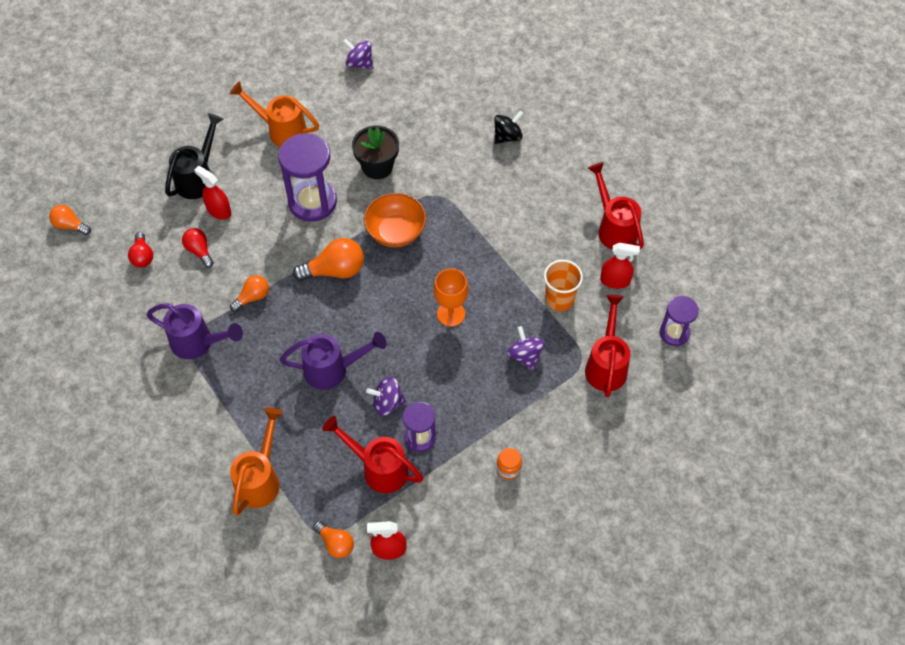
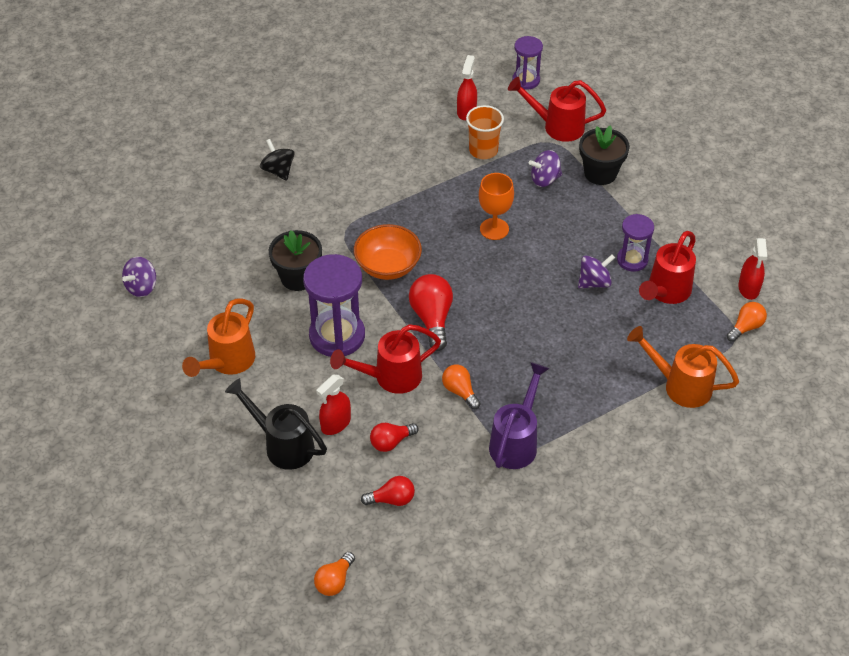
camera: 85 degrees left, 10 degrees down
(333, 369) = (555, 323): purple watering can -> none
(335, 270) = (432, 318): orange light bulb -> red light bulb
(387, 403) = (594, 282): purple spinning top -> purple spinning top turned 120 degrees counterclockwise
(508, 469) = (663, 200): orange jar -> none
(541, 407) = (600, 173): none -> black flower pot
(614, 227) = (405, 106): red watering can -> red watering can (390, 377)

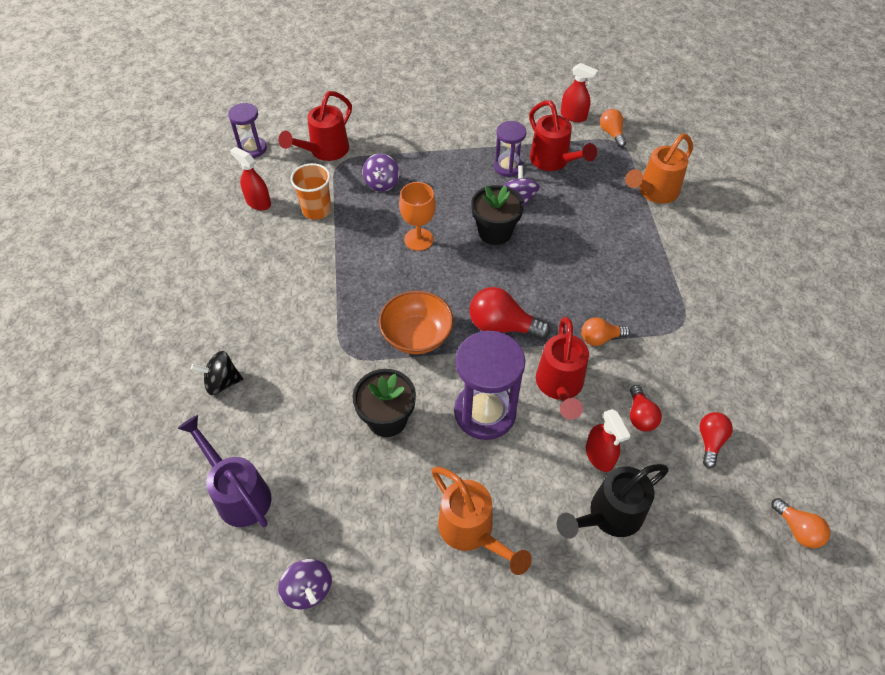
camera: 65 degrees left, 5 degrees up
(516, 441) = (673, 319): purple watering can -> purple watering can (238, 493)
(600, 173) = (399, 147): black flower pot -> black flower pot (495, 232)

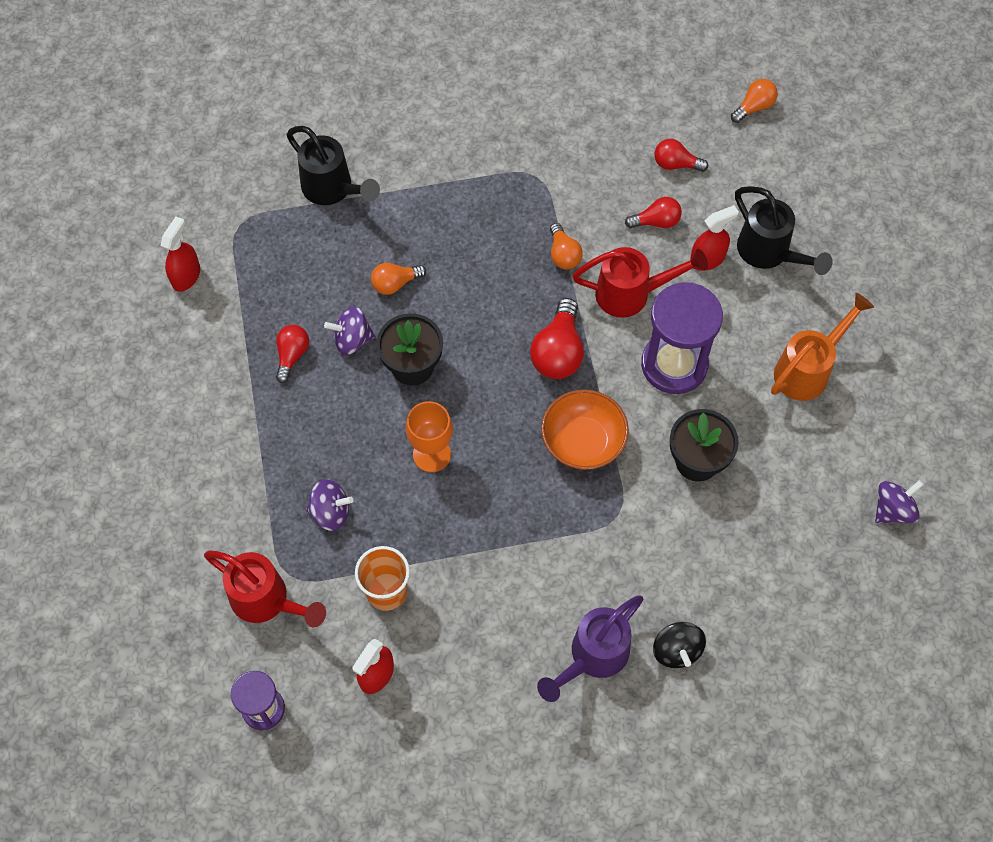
camera: 95 degrees left, 10 degrees up
(238, 493) = (809, 598): purple watering can -> purple watering can (592, 657)
(507, 167) = (292, 355): purple hourglass -> red light bulb
(553, 162) = (280, 300): red watering can -> none
(611, 133) = (222, 231): orange light bulb -> orange light bulb (395, 283)
(653, 192) = (333, 190): orange watering can -> black watering can

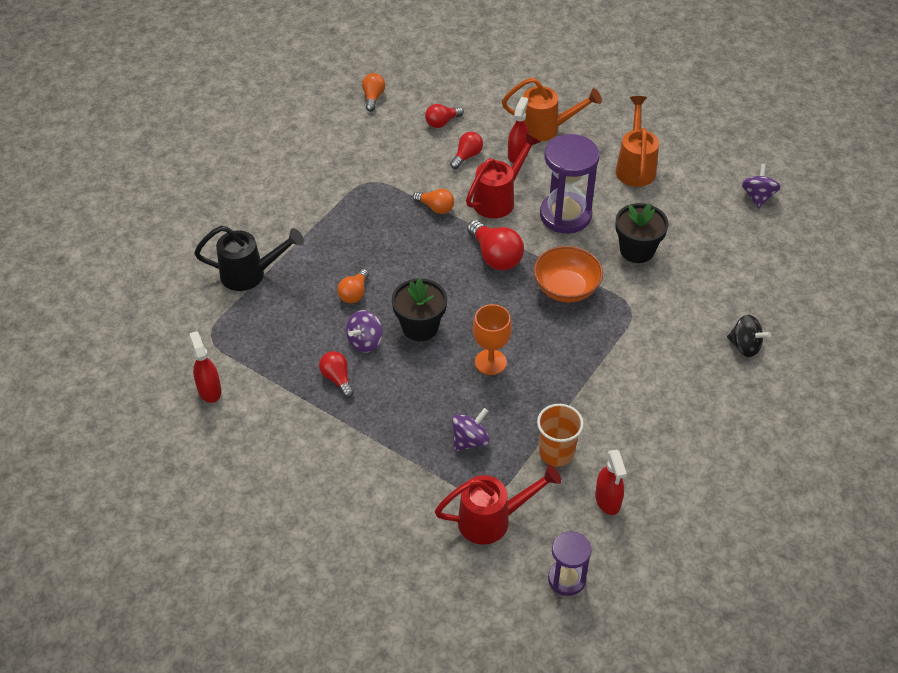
camera: 45 degrees left, 15 degrees down
(592, 657) = (709, 387): purple watering can -> none
(754, 107) = (450, 69): orange light bulb -> orange light bulb (373, 97)
(769, 253) = (546, 129): black watering can -> orange watering can

